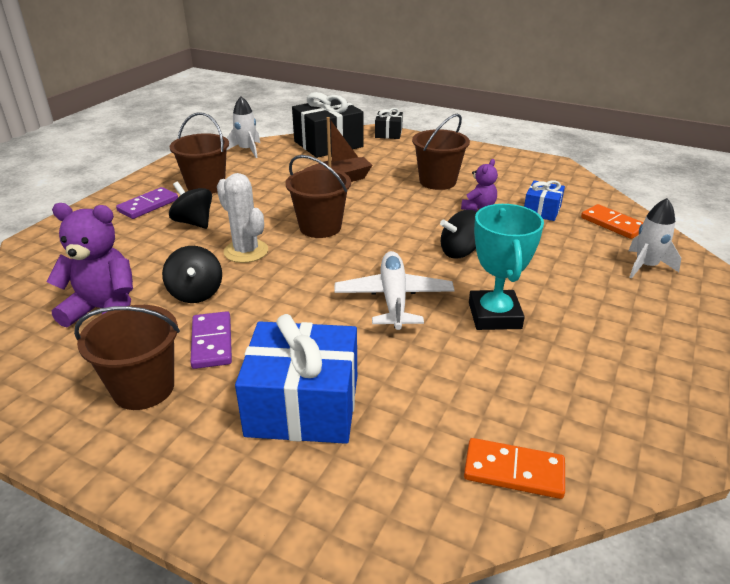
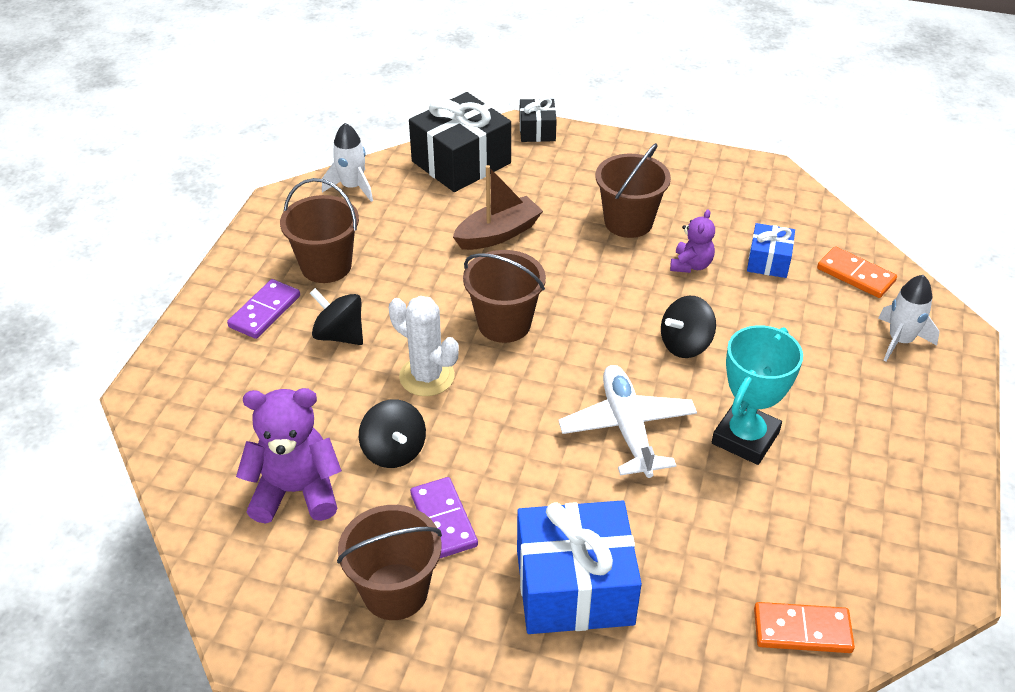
camera: 10 degrees left, 10 degrees up
(494, 315) = (745, 438): turquoise trophy -> turquoise trophy turned 45 degrees clockwise

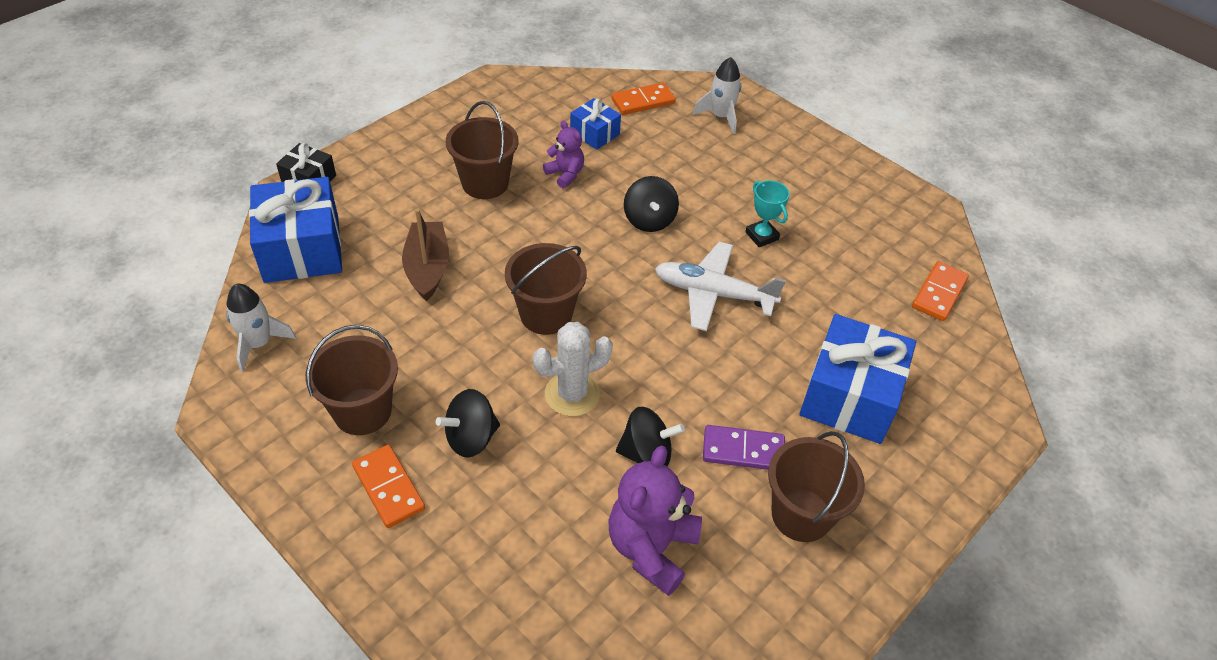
camera: 65 degrees left, 5 degrees up
(265, 311) = (389, 488): purple domino -> orange domino
(461, 162) = (302, 249): black gift -> blue gift
(745, 438) = (762, 236): turquoise trophy -> turquoise trophy, size x0.58

